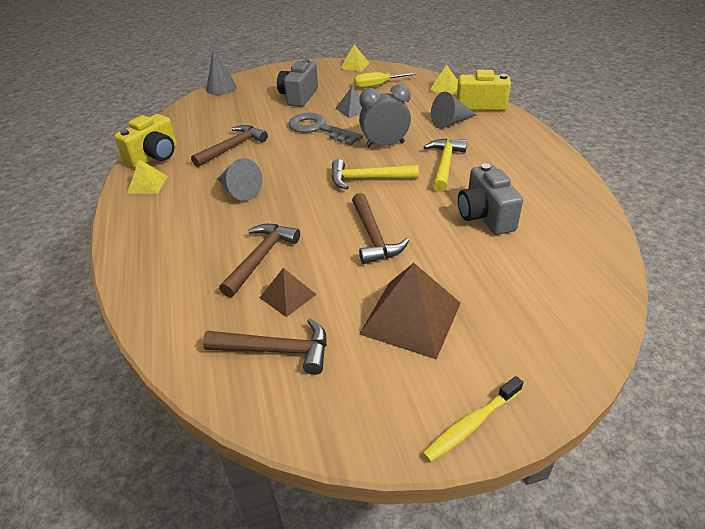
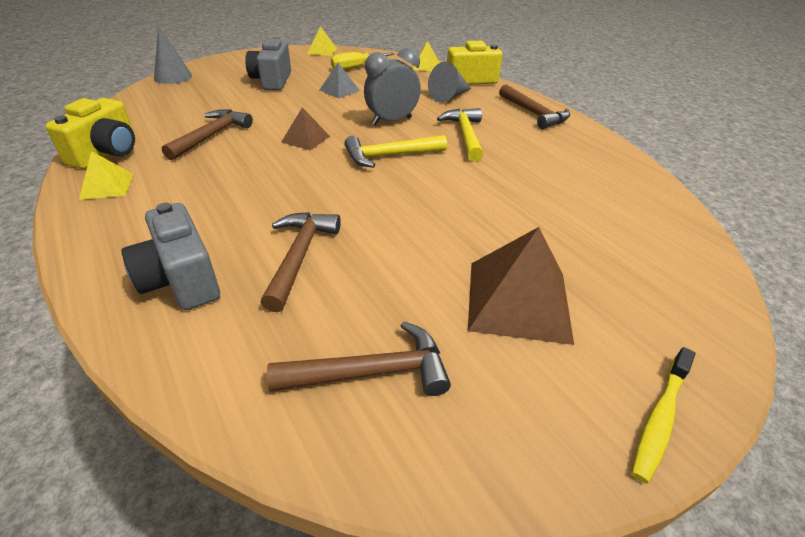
camera: 20 degrees left, 0 degrees up
(239, 191) = (238, 182): grey cone -> none
(287, 296) = (355, 298): brown pyramid -> brown pyramid (305, 139)
(319, 129) = (309, 110): grey key -> none
(373, 236) = (427, 215): brown hammer -> brown hammer (534, 113)
(485, 216) = (535, 181): grey camera -> grey camera (181, 280)

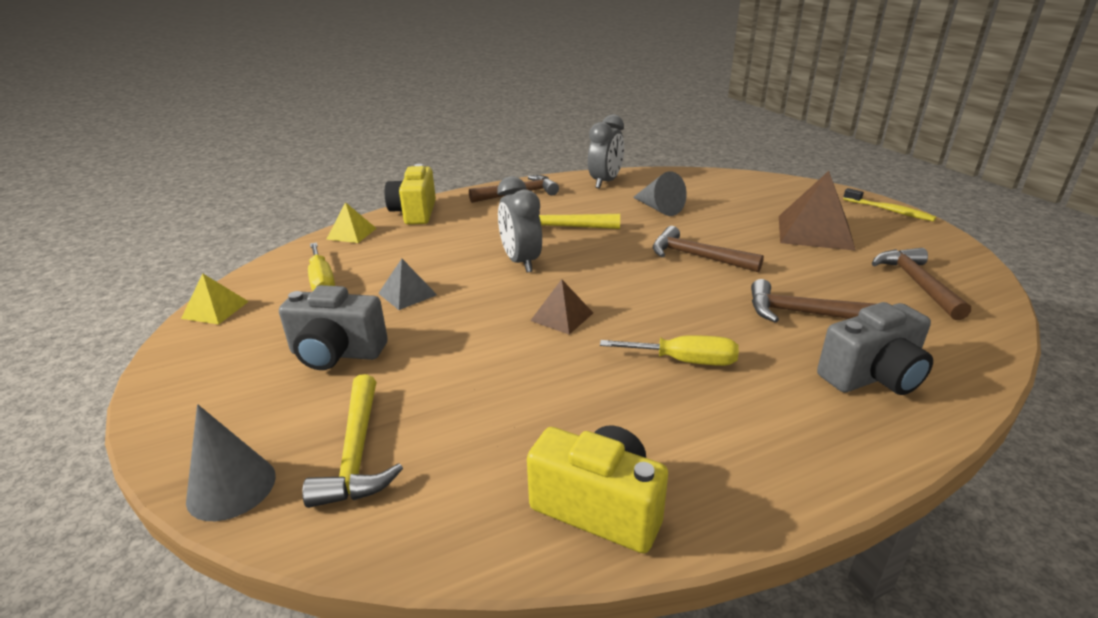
camera: 80 degrees left, 10 degrees down
(107, 186) = (707, 479): yellow pyramid -> none
(211, 136) = (544, 396): brown hammer -> brown hammer (697, 257)
(234, 185) = (684, 361): none -> yellow screwdriver
(390, 156) = (608, 266): yellow hammer -> yellow hammer (357, 453)
(449, 96) = (460, 227): grey cone -> grey cone (659, 208)
(598, 154) = (605, 182): none -> grey clock

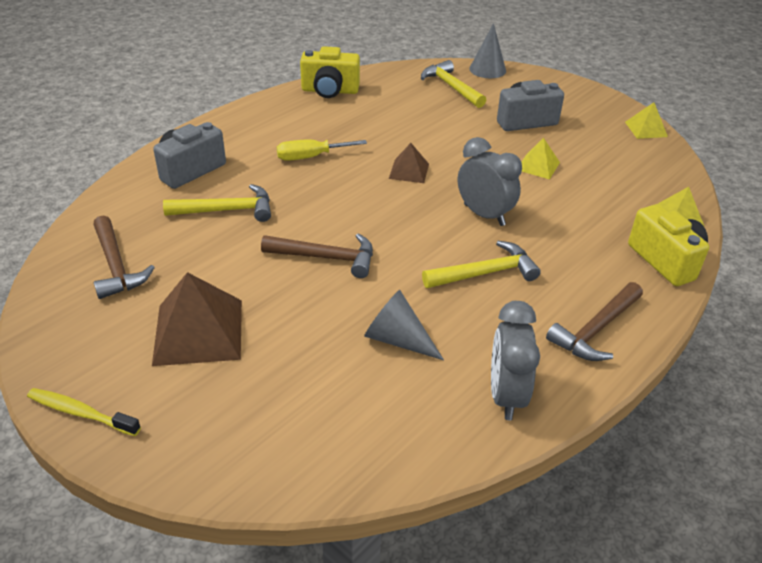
camera: 155 degrees right, 10 degrees up
(322, 281) = (616, 163): yellow screwdriver -> none
(407, 294) = (538, 166): grey pyramid -> yellow pyramid
(804, 313) = (226, 210): brown hammer -> yellow hammer

